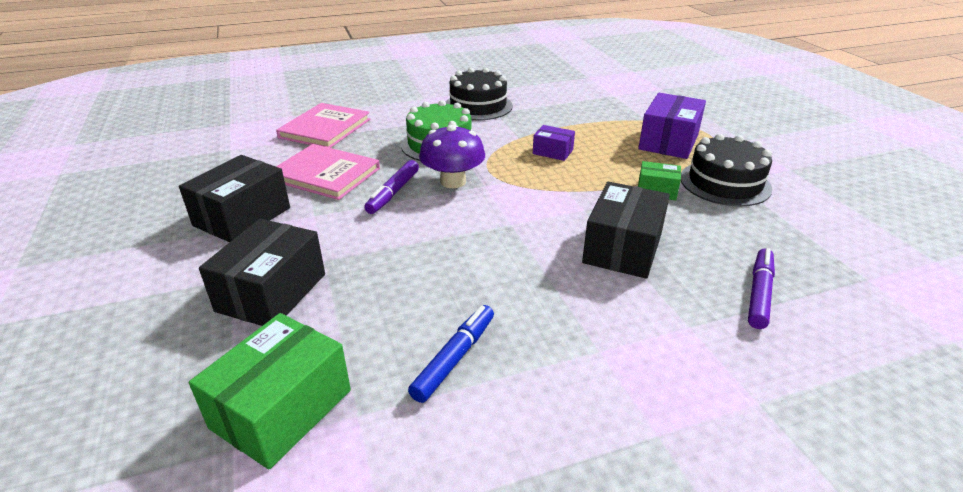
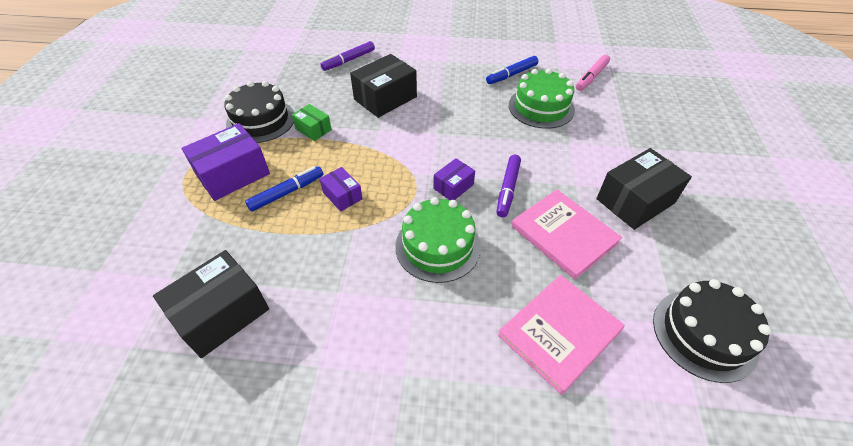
camera: 155 degrees left, 15 degrees up
(271, 292) = (602, 130): black box -> black box (222, 314)
(281, 409) = (591, 77): green box -> pink marker
(378, 303) = (541, 107): none -> green cake
(393, 193) = (507, 189): purple marker -> purple marker turned 150 degrees clockwise
(453, 181) = (453, 186): purple mushroom -> purple box
(478, 106) = (346, 317): black cake -> black cake (704, 334)
(603, 143) = (287, 192): none -> blue marker

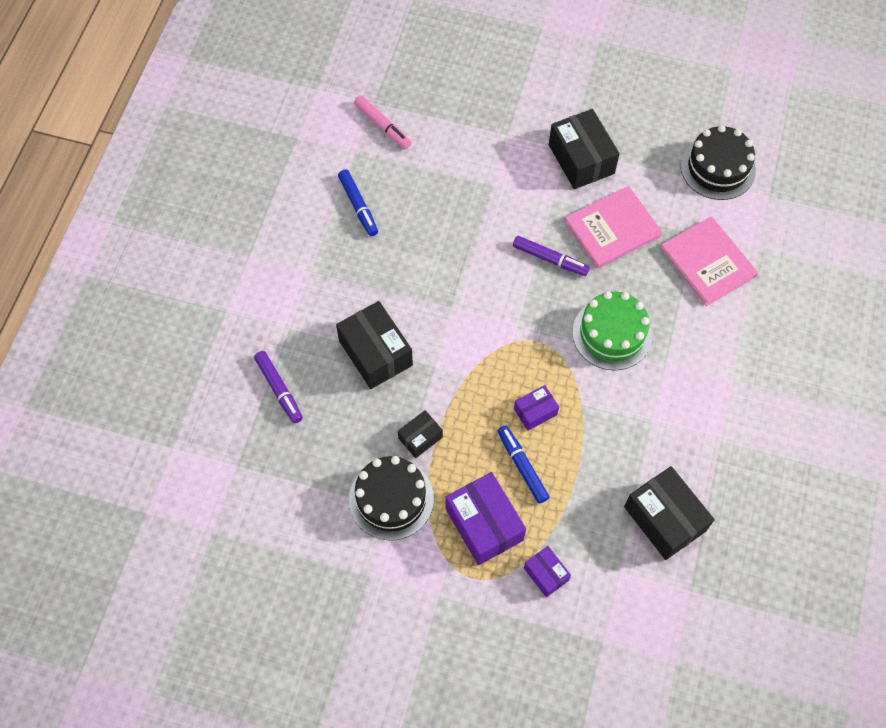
camera: 80 degrees left, 15 degrees up
(313, 129) = (420, 438): green box -> black box
(453, 186) = (538, 306): purple box -> purple box (546, 574)
(541, 107) = (428, 193): green cake -> none

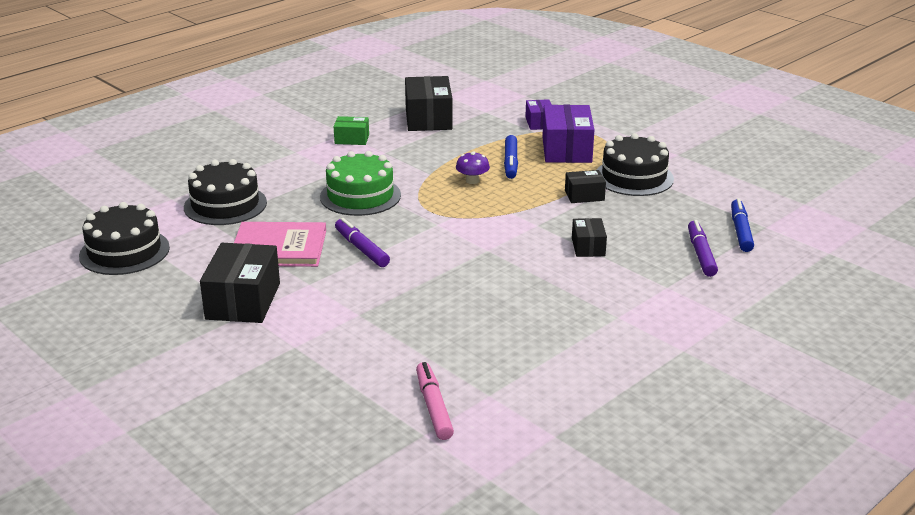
camera: 150 degrees left, 35 degrees down
(358, 206) = (524, 347): blue marker -> blue marker (740, 231)
(375, 353) = (588, 247): black box -> black box, size x0.54
(535, 411) = (472, 181): purple box -> purple mushroom
(703, 431) = (352, 139): none -> green box
(707, 262) = (225, 205): pink book -> black cake

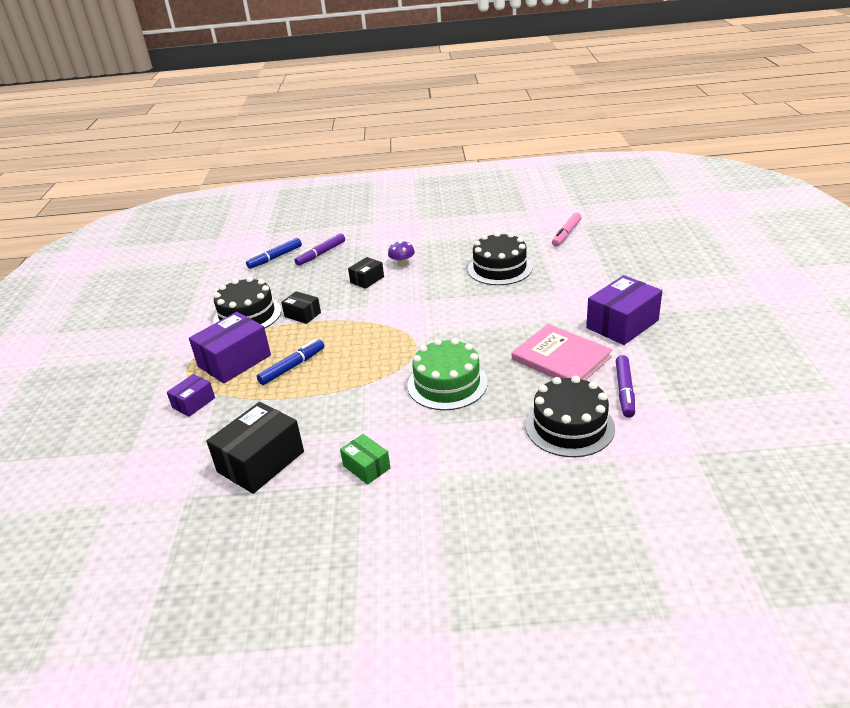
camera: 135 degrees left, 5 degrees up
(124, 251) = (694, 407): black cake -> black cake (499, 268)
(243, 301) = (622, 324): black box -> purple box
(361, 249) = (503, 333): purple marker -> purple marker (624, 391)
(472, 181) = (347, 361): purple mushroom -> purple mushroom (402, 264)

